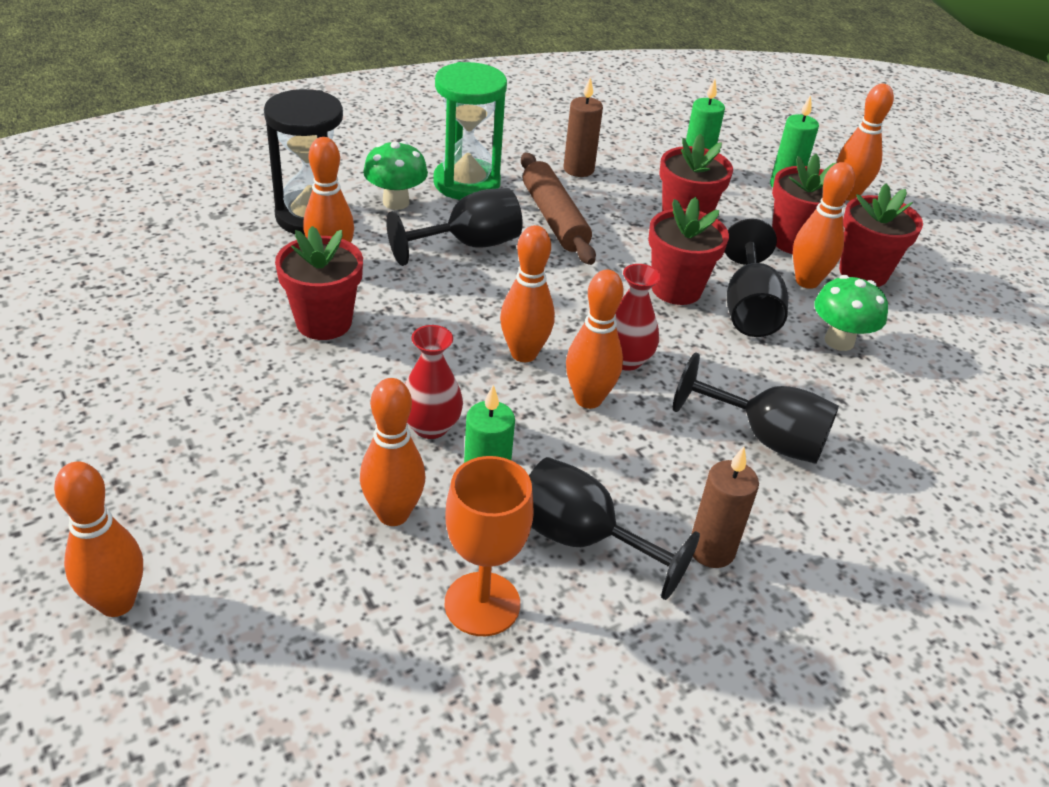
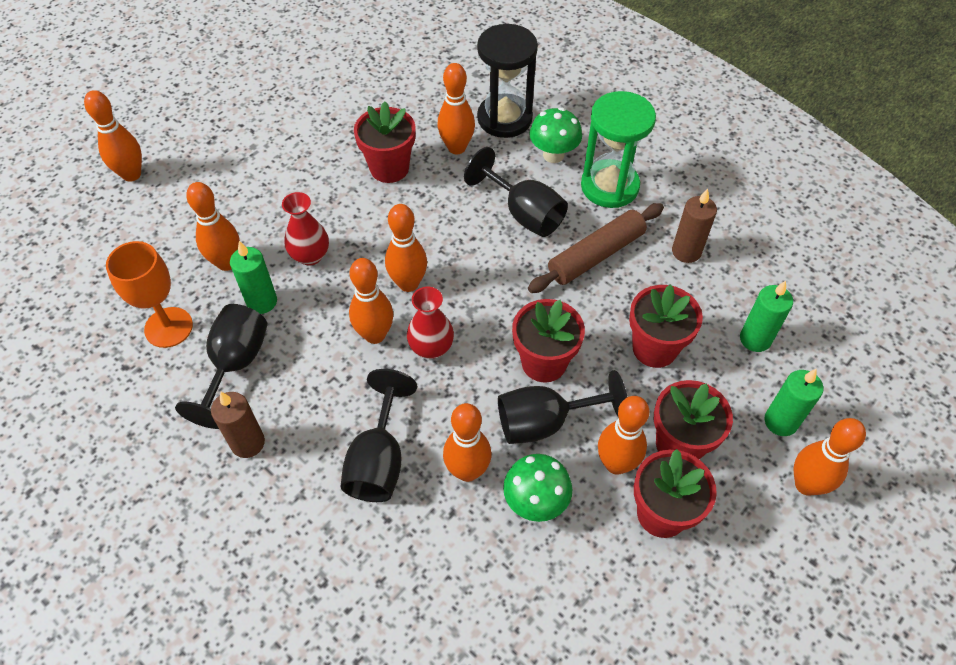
camera: 75 degrees right, 15 degrees up
(794, 375) = (467, 471): none -> orange bowling pin

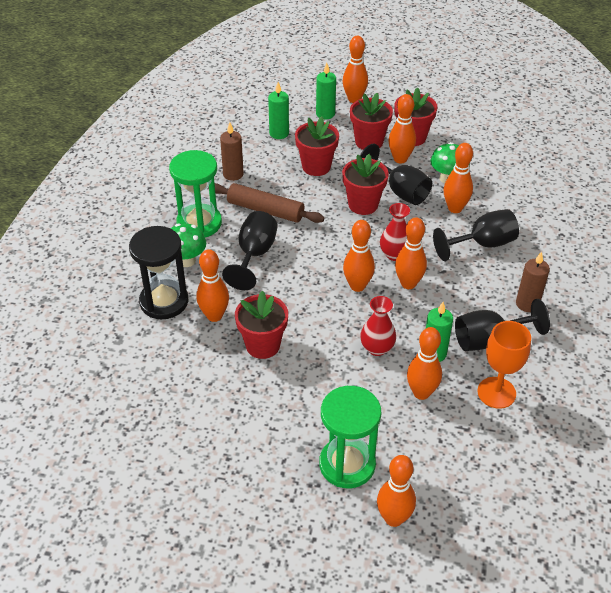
camera: 120 degrees left, 10 degrees down
(208, 169) = (347, 464): none -> green hourglass

